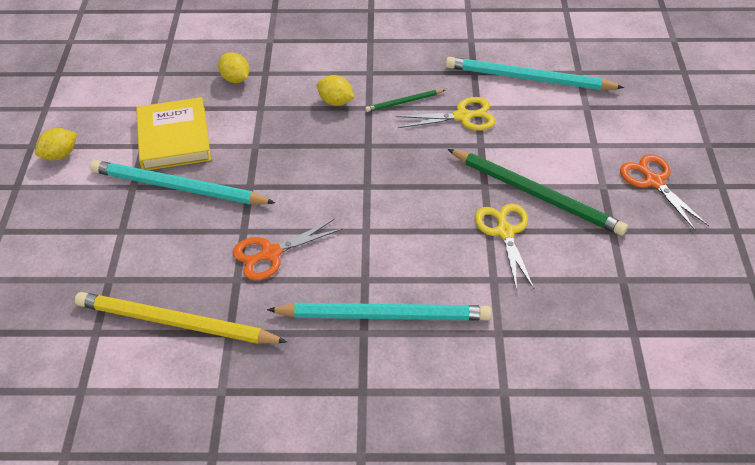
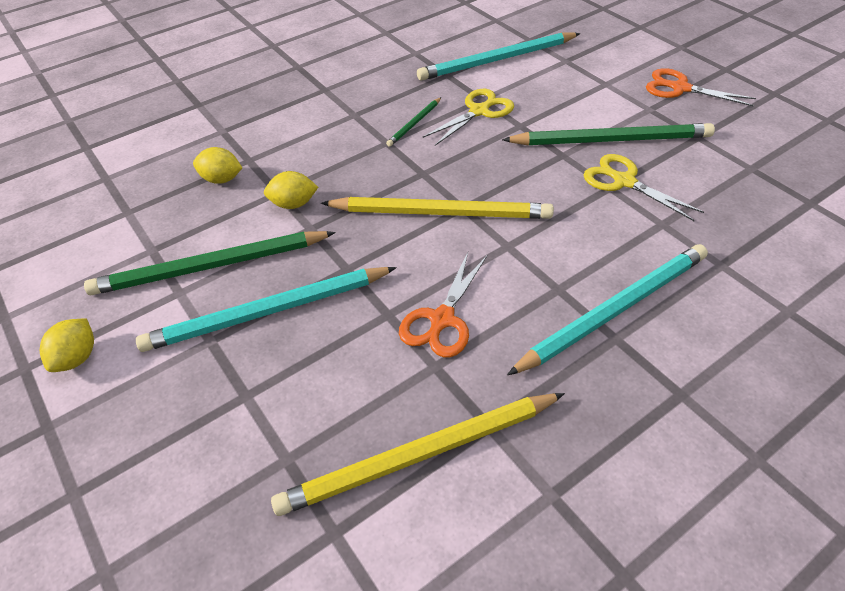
camera: 35 degrees left, 0 degrees up
(174, 138) = (210, 267): yellow book -> green pencil
(336, 102) = (350, 152): yellow lemon -> yellow lemon (293, 204)
(348, 181) = (441, 212): none -> yellow pencil

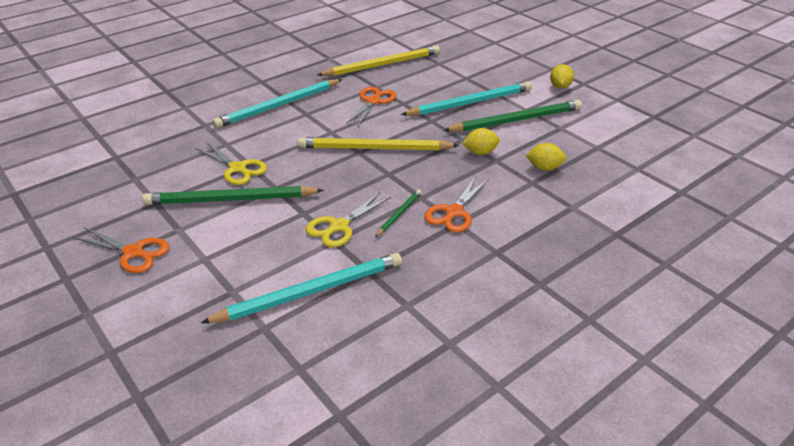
camera: 175 degrees right, 10 degrees down
(354, 125) = (454, 212): none -> orange scissors

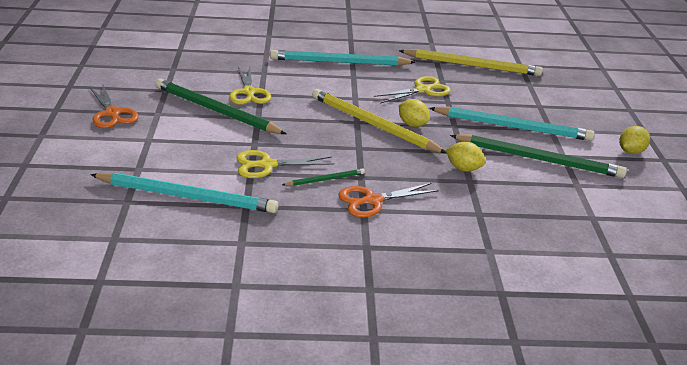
camera: 35 degrees right, 5 degrees down
(373, 101) = (423, 90): orange scissors -> yellow scissors
(544, 168) = (508, 208): yellow lemon -> yellow lemon (412, 124)

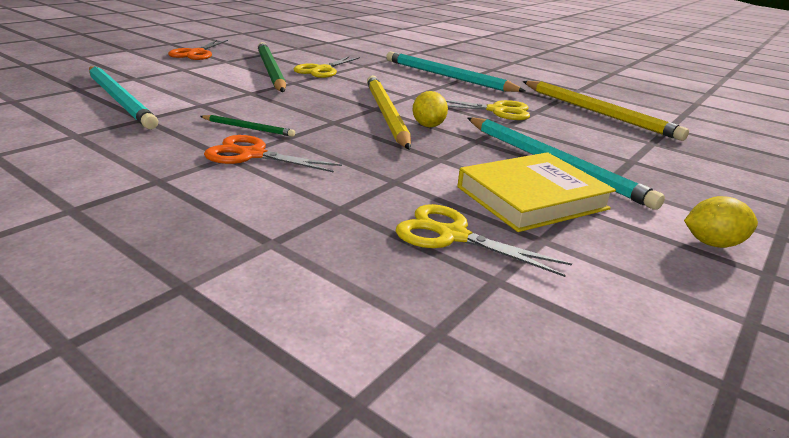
camera: 40 degrees right, 5 degrees down
(267, 165) = (225, 105): yellow scissors -> yellow scissors (453, 236)
(463, 168) = (410, 170): yellow lemon -> none
(539, 159) = (531, 198): green pencil -> yellow book

